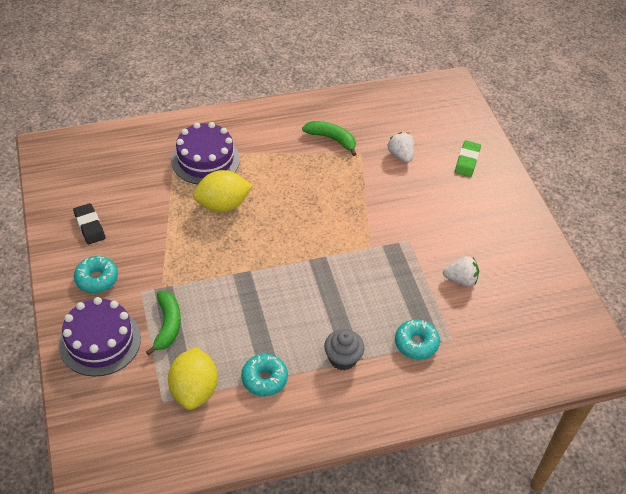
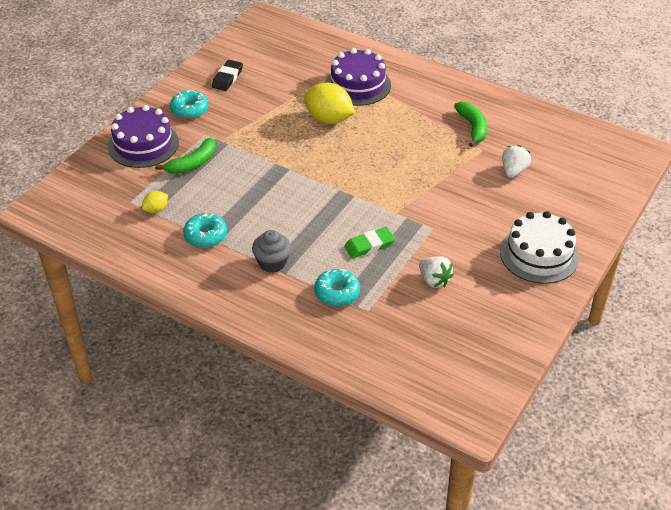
camera: 50 degrees right, 5 degrees down
(194, 390) = (156, 209): yellow lemon -> yellow lemon, size x0.49
(467, 161) = (567, 210): green eraser -> green eraser (369, 245)
(493, 208) = (539, 254): none -> white cake

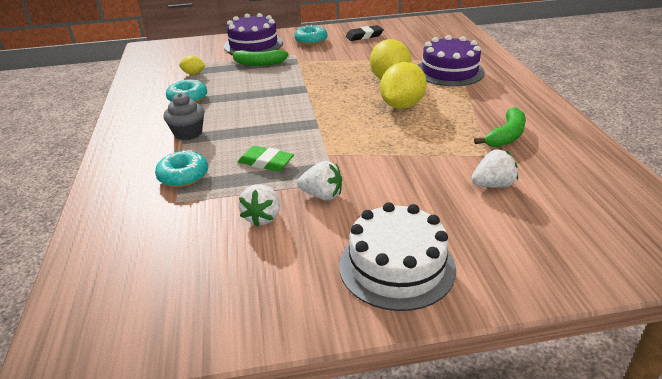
camera: 50 degrees right, 10 degrees down
(376, 140) = (402, 105): none -> yellow lemon
(441, 243) = (322, 195): none -> white strawberry

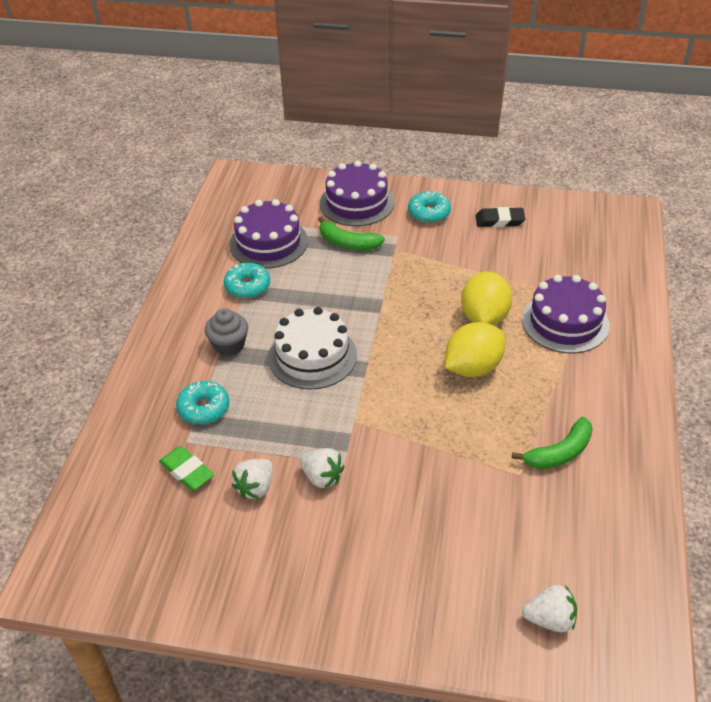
camera: 20 degrees right, 10 degrees up
(193, 74) = (268, 242): yellow lemon -> purple cake
(266, 162) = (288, 414): green eraser -> green eraser (187, 471)
(396, 266) = (346, 586): white cake -> white cake (312, 356)
(493, 185) = (497, 519): white strawberry -> white strawberry (550, 619)

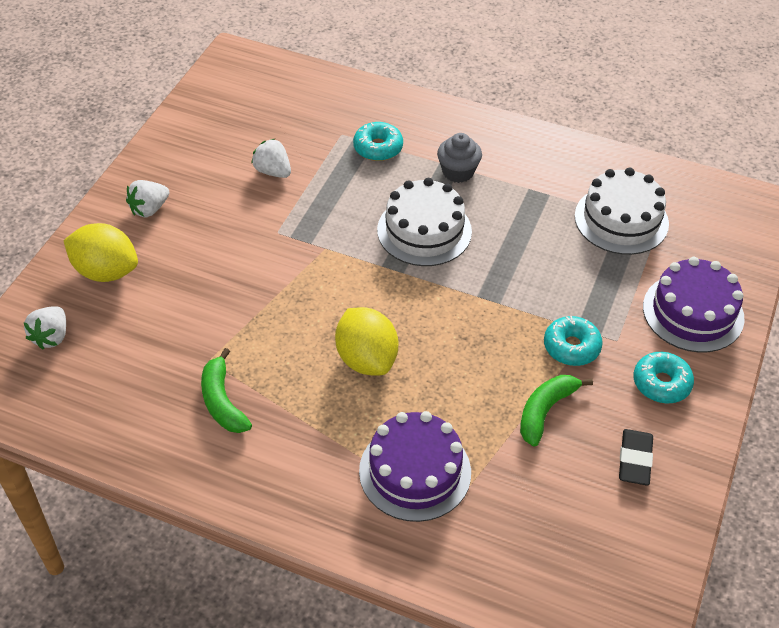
camera: 100 degrees right, 5 degrees up
(187, 471) = (308, 132): green eraser -> none
(247, 286) = (546, 194): turquoise donut -> turquoise donut (571, 347)
(268, 242) = (621, 220): purple cake -> white cake
(322, 477) = (266, 215): white strawberry -> white strawberry (149, 209)
(348, 243) = (609, 289): green banana -> green banana (545, 411)
(484, 317) = (445, 391): yellow lemon -> yellow lemon (106, 271)

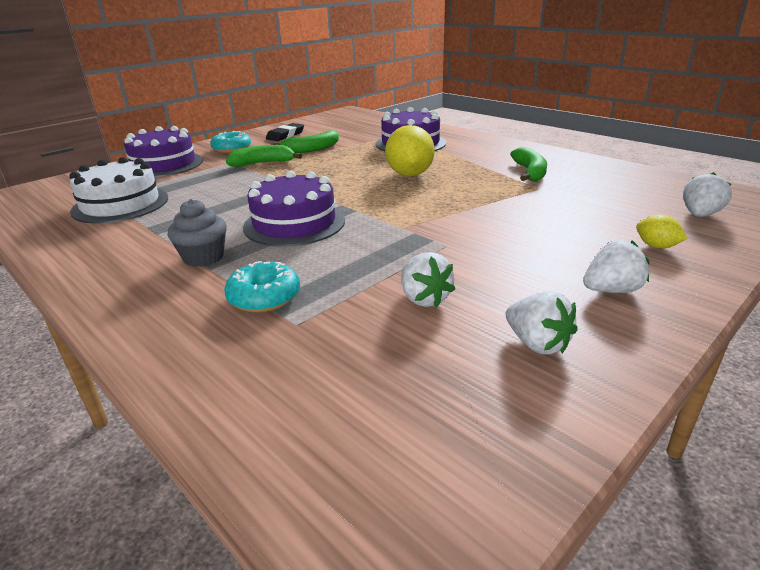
camera: 155 degrees left, 20 degrees down
(106, 271) = (656, 246): yellow lemon -> yellow lemon, size x0.49
(197, 154) = (537, 344): none -> white strawberry
(424, 231) = (294, 223): white cake -> purple cake
(571, 347) = (262, 163): turquoise donut -> green banana

